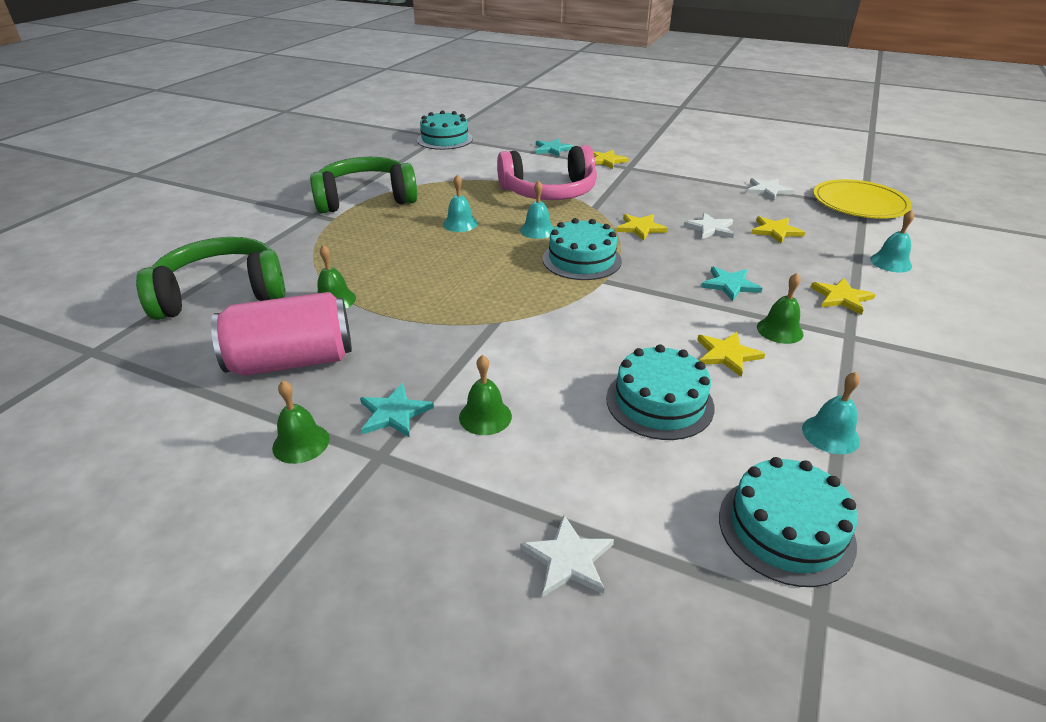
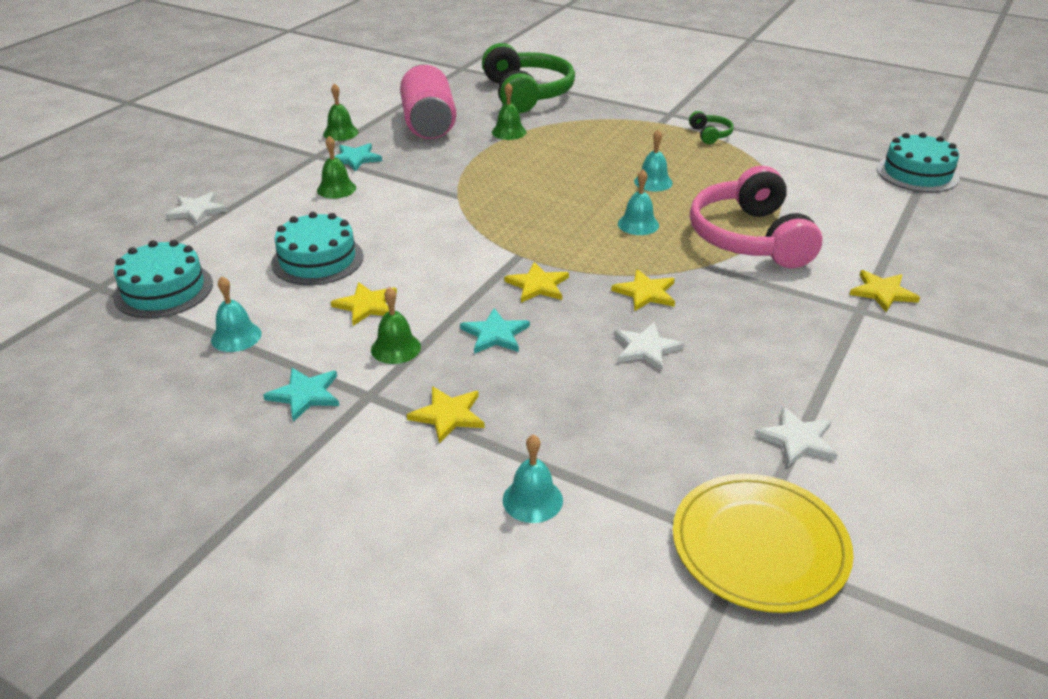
camera: 95 degrees right, 0 degrees up
(366, 199) = (710, 134): green headphones -> green headphones, size x0.42
(552, 149) = (914, 250): turquoise star -> turquoise star (305, 395)
(581, 259) = (566, 245): turquoise cake -> none
(775, 231) = (639, 407): yellow star -> yellow star (538, 285)

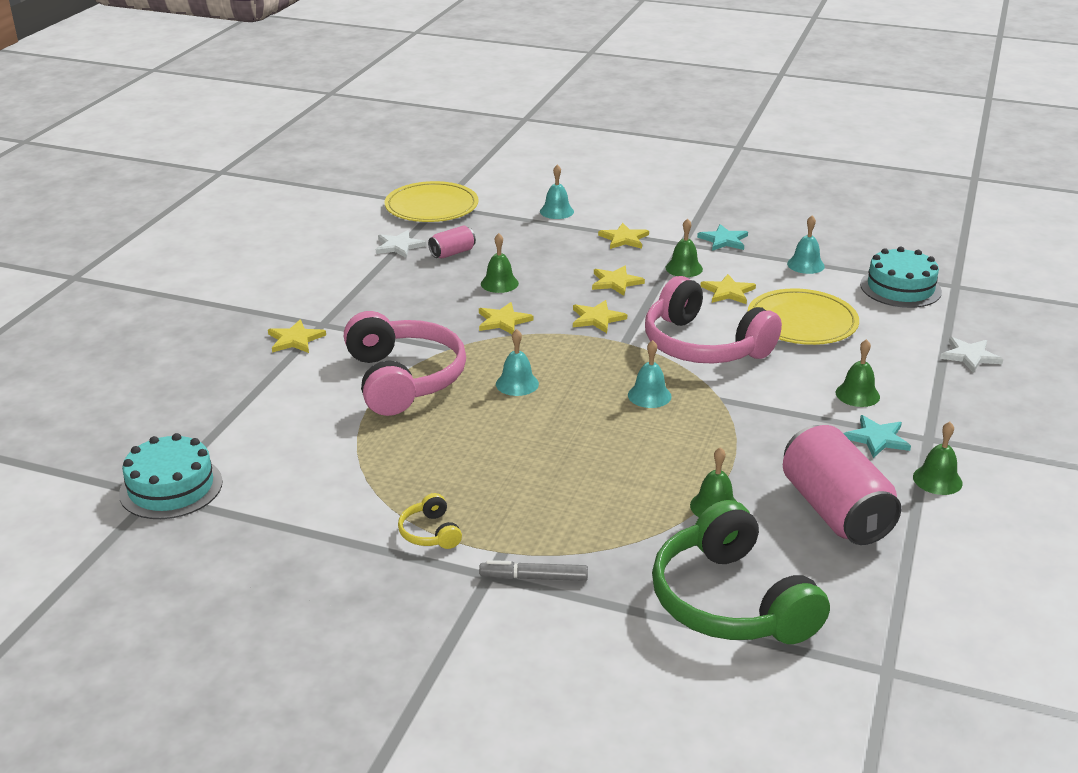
camera: 170 degrees right, 5 degrees down
(317, 260) = (802, 321): turquoise cake -> yellow plate
(439, 244) = (704, 345): none -> pink headphones
(495, 334) = (615, 282): turquoise star -> yellow star
(642, 111) = (534, 578): none -> grey marker
(646, 348) = (499, 283): white star -> green bell
(653, 182) = (505, 440): turquoise bell -> turquoise bell (649, 395)
(710, 134) = (430, 533): green headphones -> yellow headphones
(712, 414) = (452, 253): none -> pink can

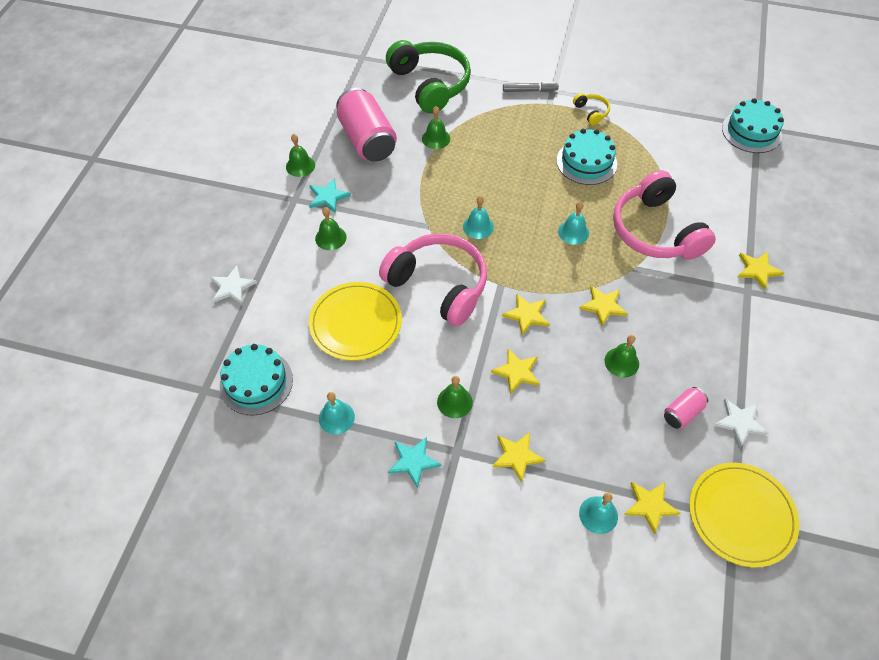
camera: 175 degrees right, 25 degrees up
(468, 460) = (586, 162): none -> turquoise cake
(728, 292) = (415, 364): yellow star -> yellow star (650, 506)

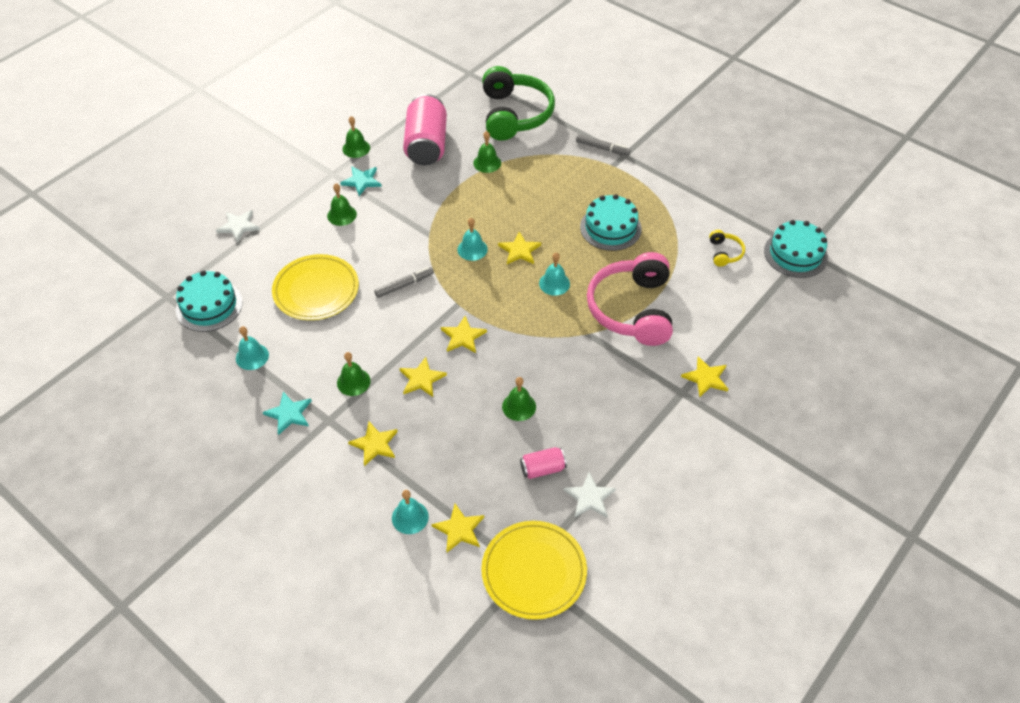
camera: 25 degrees right, 5 degrees down
(438, 285) = (404, 285): pink headphones -> grey marker
(591, 112) = (647, 185): yellow headphones -> yellow headphones (724, 253)
(603, 306) = (536, 354): yellow star -> yellow star (519, 250)

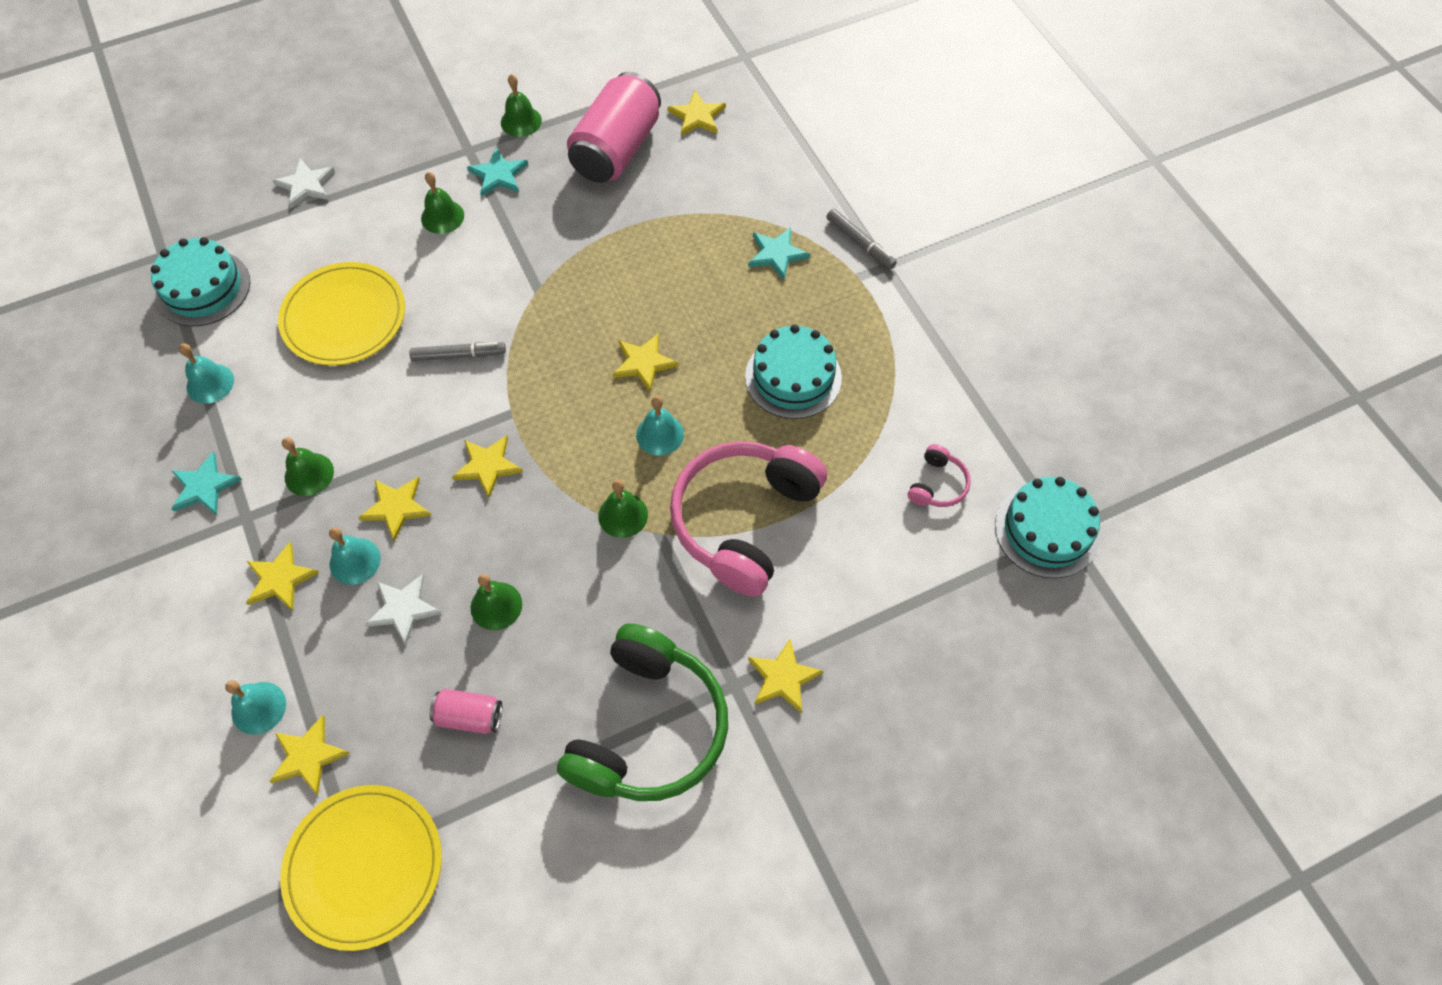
camera: 25 degrees right, 10 degrees up
(463, 112) = (697, 116): none -> yellow star
(472, 249) = (580, 335): turquoise bell -> turquoise bell (355, 561)
(487, 163) = (682, 207): green bell -> green bell (623, 515)
(514, 115) = (766, 144): green headphones -> green headphones (647, 728)
(559, 169) = (777, 254): none -> turquoise star
(589, 497) = (505, 790): white star -> white star (403, 608)
(724, 253) = (937, 484): yellow headphones -> pink headphones

